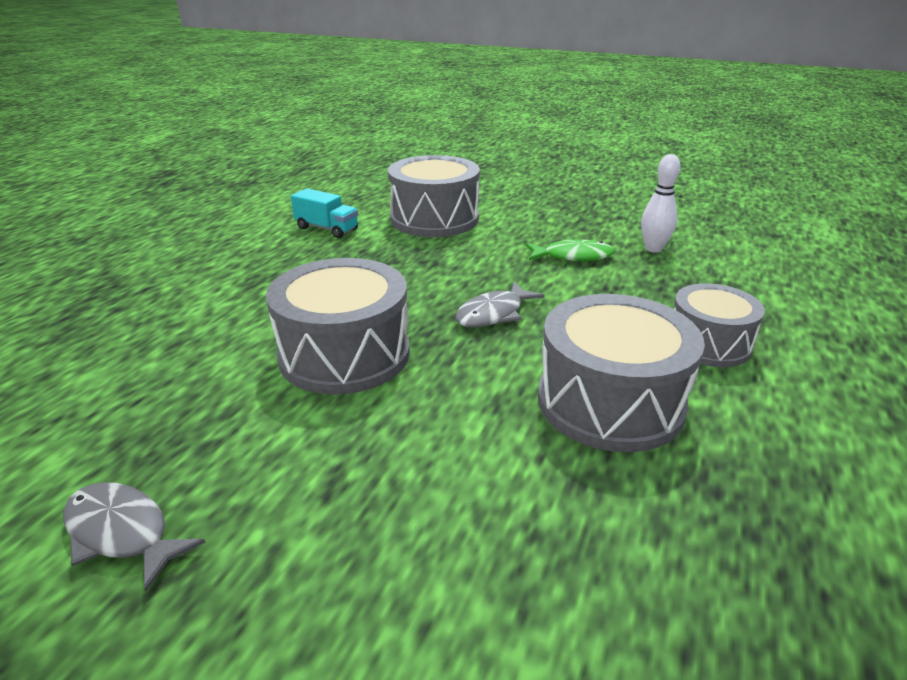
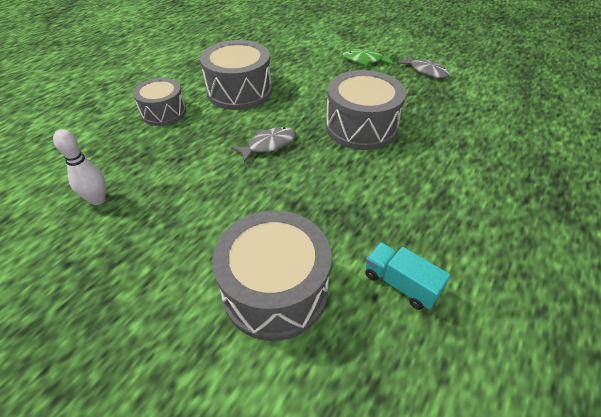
camera: 170 degrees left, 15 degrees up
(573, 256) = (174, 198): green fish -> green fish (365, 60)

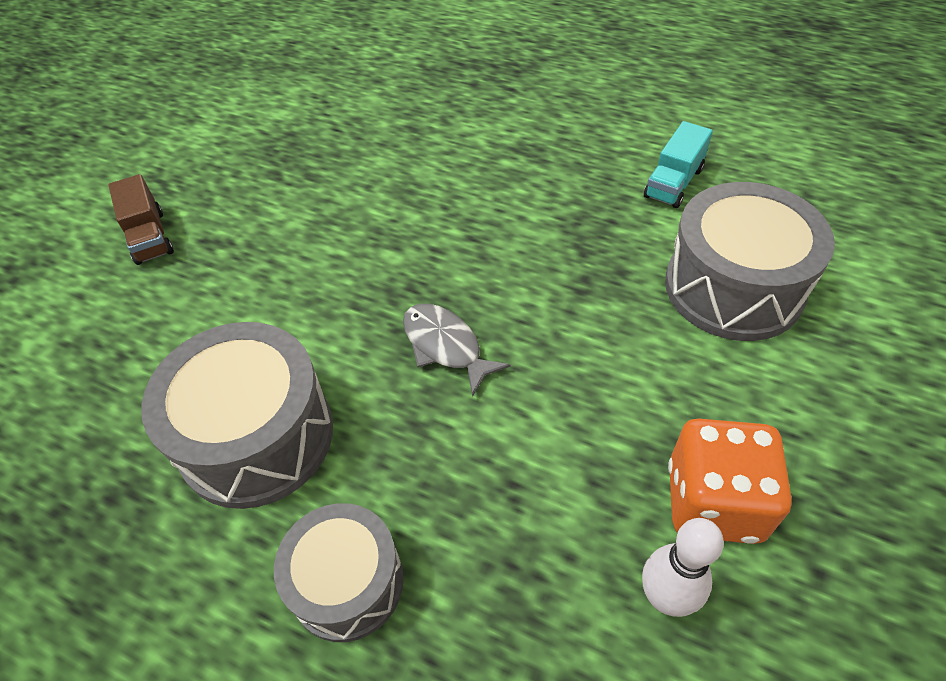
camera: 95 degrees left, 5 degrees up
(129, 230) = (713, 502): none -> orange dice
(361, 127) = (379, 230): grey drum -> none
(365, 60) = (150, 237): green fish -> brown truck
(426, 71) = (206, 158): grey fish -> none

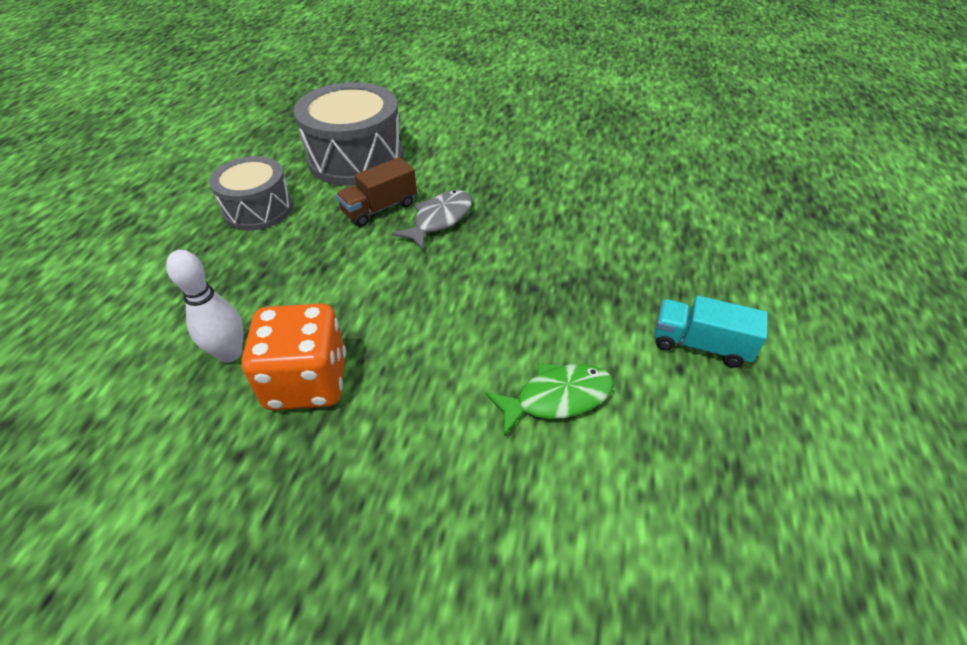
camera: 75 degrees right, 5 degrees down
(150, 237) = (503, 87): brown truck -> brown truck (379, 208)
(733, 287) = (557, 398): grey drum -> green fish

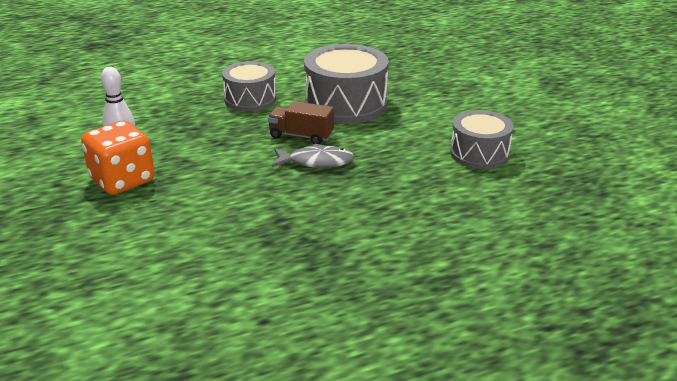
camera: 55 degrees right, 15 degrees down
(525, 133) = (479, 153): none -> grey drum
(557, 398) = (184, 273): green fish -> none
(700, 345) = (299, 324): turquoise truck -> none

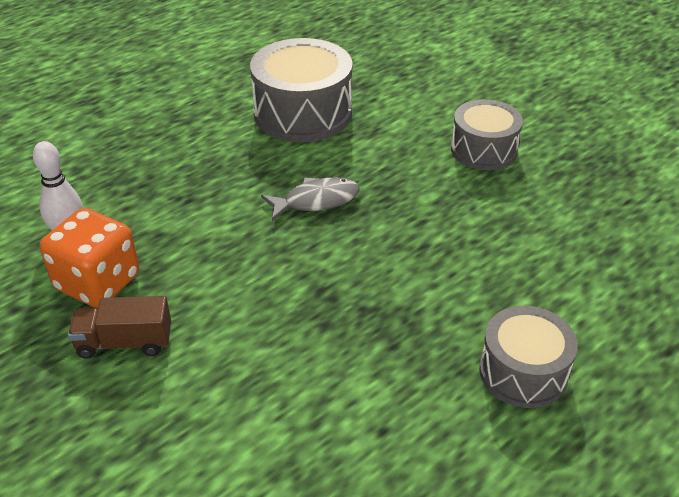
camera: 20 degrees left, 10 degrees up
(250, 99) = (186, 129): grey drum -> grey drum (523, 372)
(301, 136) = (277, 169): brown truck -> brown truck (124, 342)

